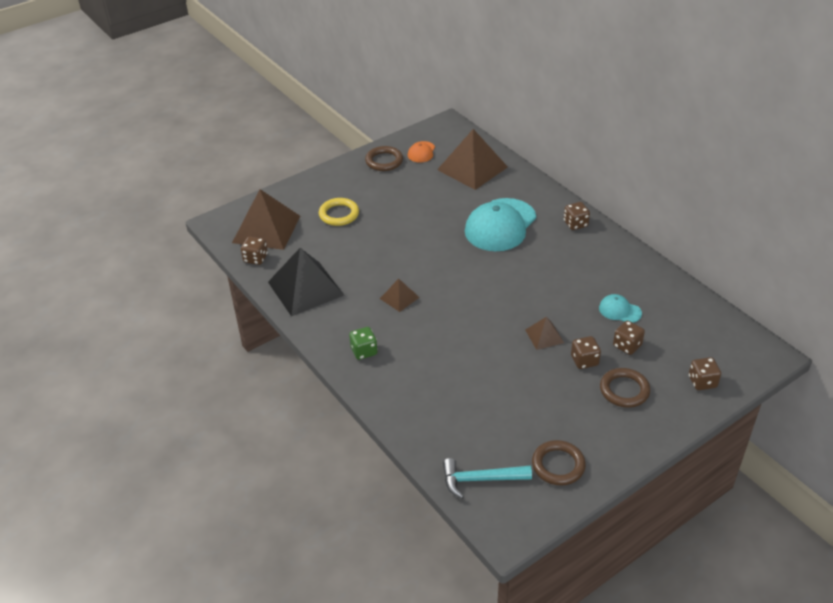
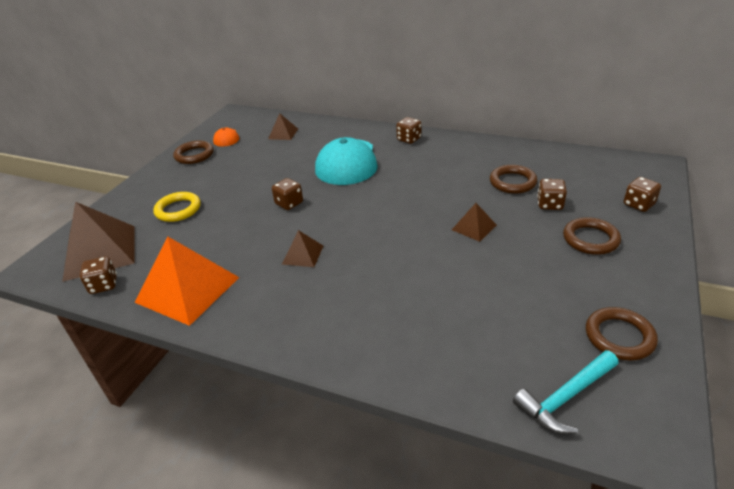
camera: 30 degrees left, 5 degrees down
(306, 288) = (188, 289): black pyramid -> orange pyramid
(364, 351) = (307, 323): green dice -> none
(472, 168) = (283, 133): brown pyramid -> brown pyramid, size x0.49
(584, 361) = (530, 231): brown dice -> brown dice (289, 203)
(619, 310) = (512, 182): turquoise cap -> brown ring

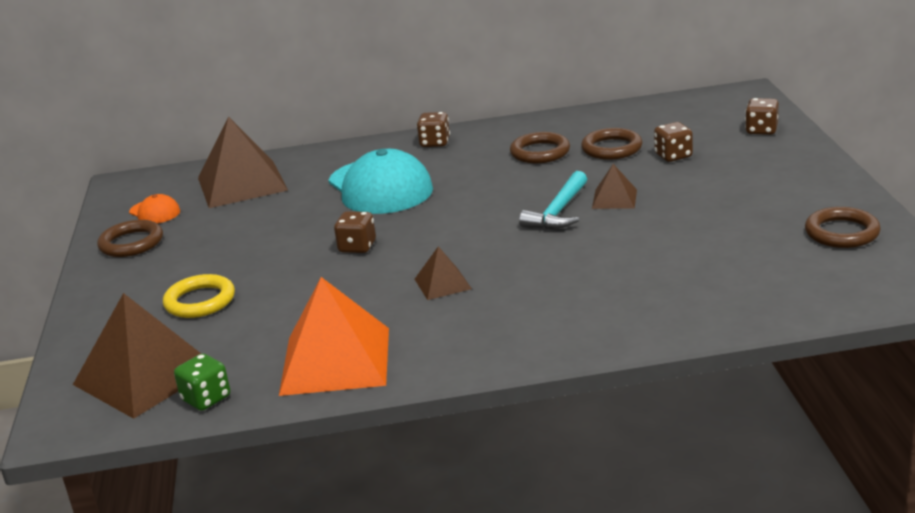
camera: 30 degrees left, 10 degrees down
(104, 285) = (206, 399): brown dice -> green dice
(283, 133) = (242, 184): brown pyramid -> brown pyramid, size x2.06
(565, 398) = (838, 288): turquoise hammer -> turquoise hammer (558, 212)
(590, 239) = (744, 171): brown ring -> brown ring (540, 152)

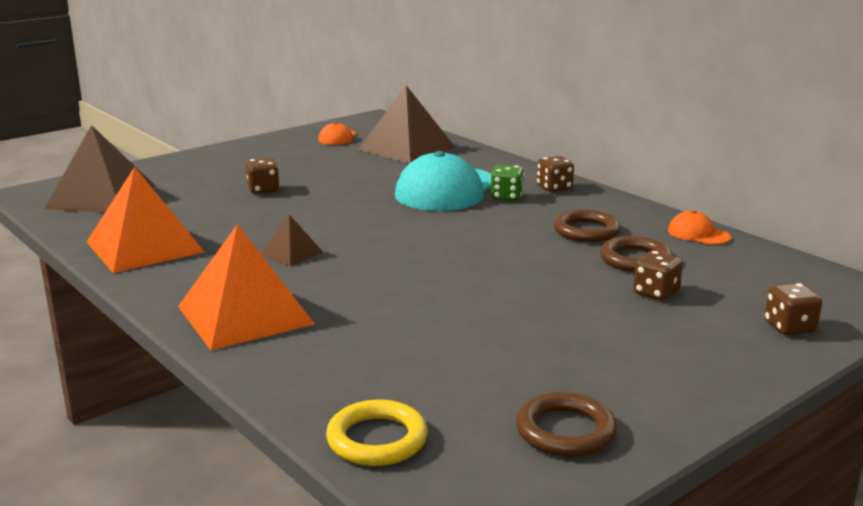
camera: 55 degrees right, 5 degrees down
(131, 243) = (285, 144): brown ring -> none
(200, 301) = (213, 184): yellow ring -> yellow ring (377, 439)
(206, 399) = (75, 221): green dice -> green dice (506, 197)
(357, 247) = (333, 208): brown dice -> brown dice (263, 190)
(556, 324) = (245, 315): none -> orange pyramid
(558, 212) = (467, 267): turquoise hammer -> none
(590, 116) = (698, 234): none -> orange cap
(614, 199) = (522, 285): brown pyramid -> none

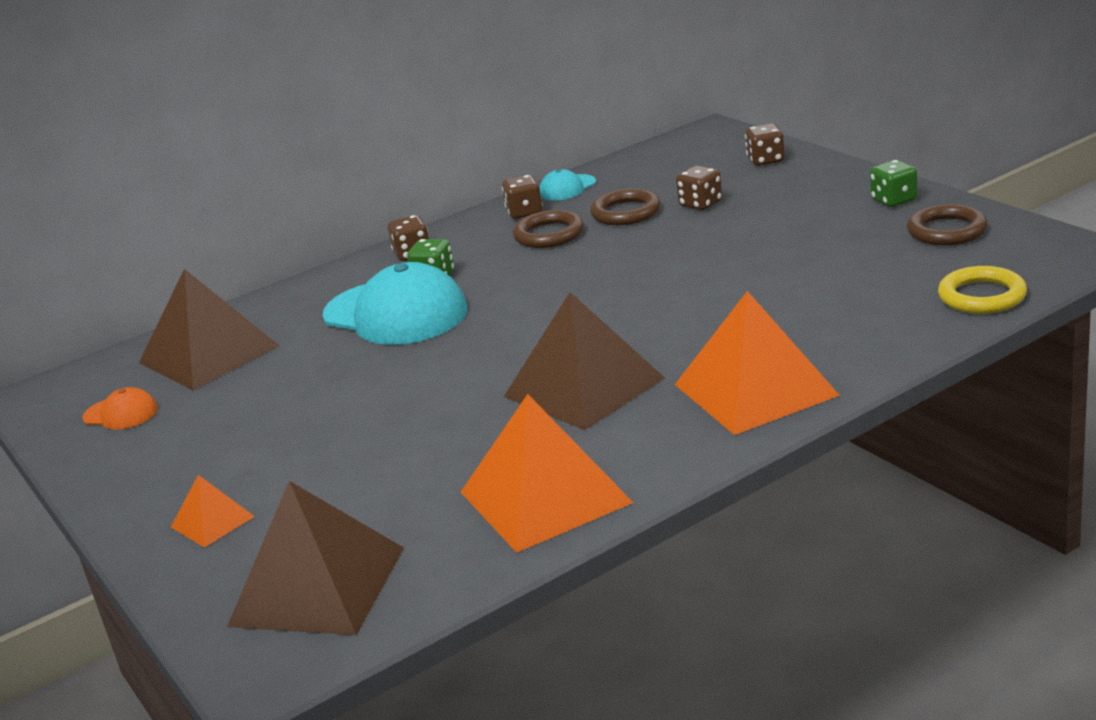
camera: 80 degrees left, 5 degrees up
(193, 169) = (212, 522): none -> orange pyramid
(263, 190) = (343, 441): brown dice -> brown dice (524, 212)
(291, 253) = (584, 387): brown pyramid -> brown pyramid, size x2.06
(664, 401) = (894, 200): none -> green dice
(698, 234) = (567, 188): orange cap -> turquoise cap

